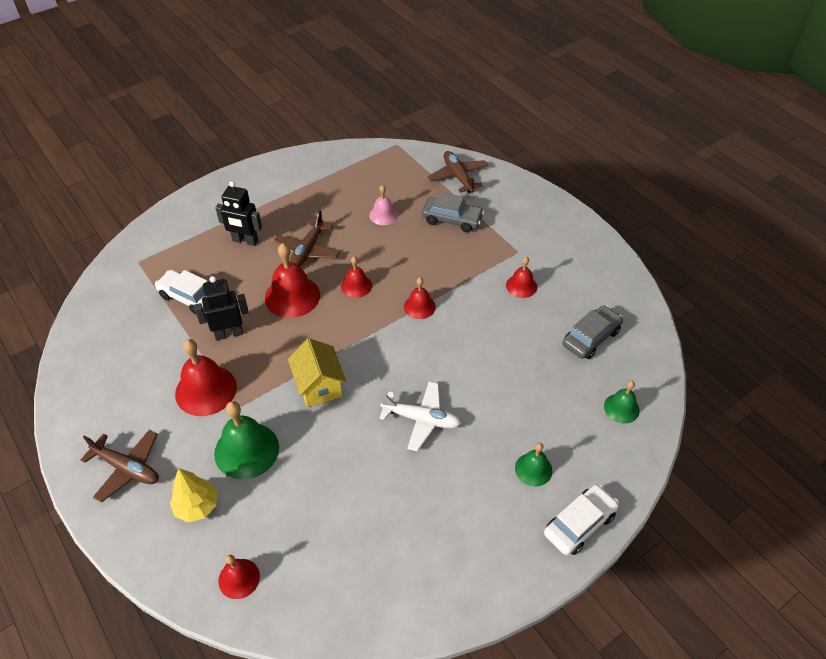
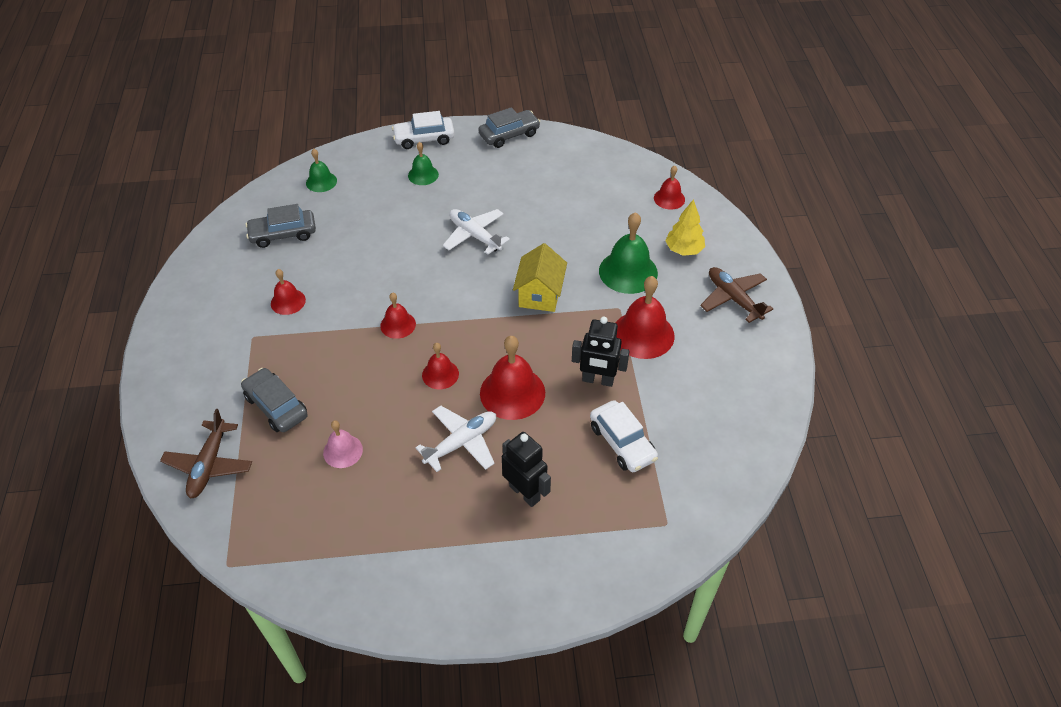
camera: 150 degrees left, 0 degrees up
(307, 250) = (461, 443): brown plane -> white plane
(489, 587) = (509, 135): none -> grey car

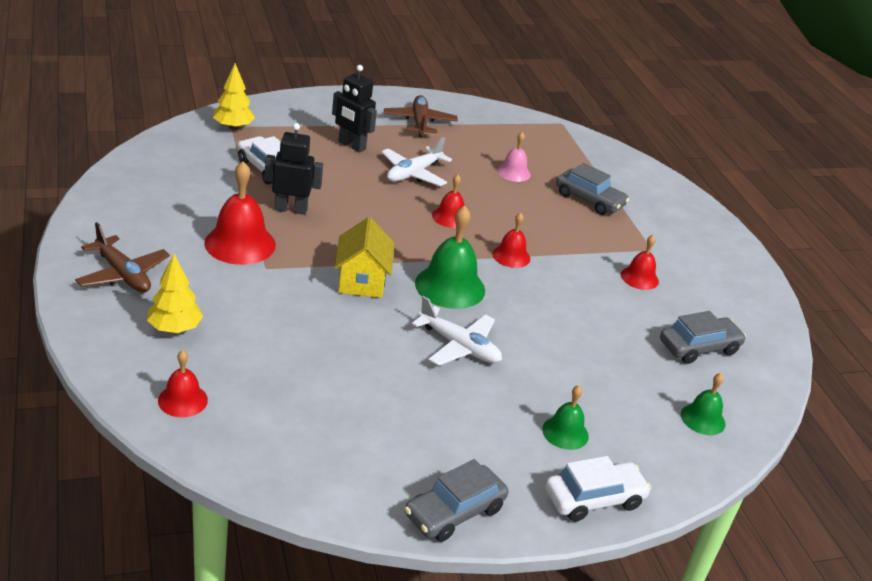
camera: 165 degrees right, 15 degrees down
(209, 465) = (616, 168): brown plane -> brown plane (419, 122)
(512, 392) = (375, 203): red bell -> none
(628, 272) = (253, 304): green bell -> green bell (450, 286)
(665, 523) = (233, 127): none -> yellow tree

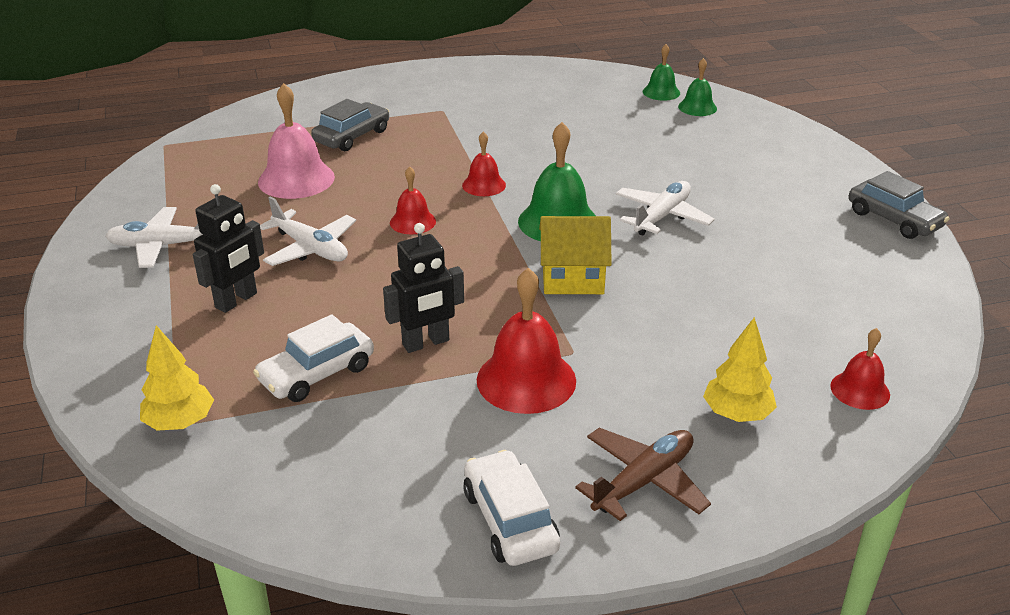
camera: 85 degrees left, 0 degrees up
(291, 209) = (426, 343): black robot -> black robot turned 120 degrees counterclockwise
(419, 122) = (162, 246): brown plane -> white plane
(513, 172) = (296, 179): pink bell -> pink bell, size x1.75
(565, 432) = (756, 166): green bell -> green bell (661, 92)
(594, 499) = (829, 158): white car -> white car (510, 520)
(639, 278) = (498, 119): red bell -> none
(699, 347) = (598, 101): grey car -> none

